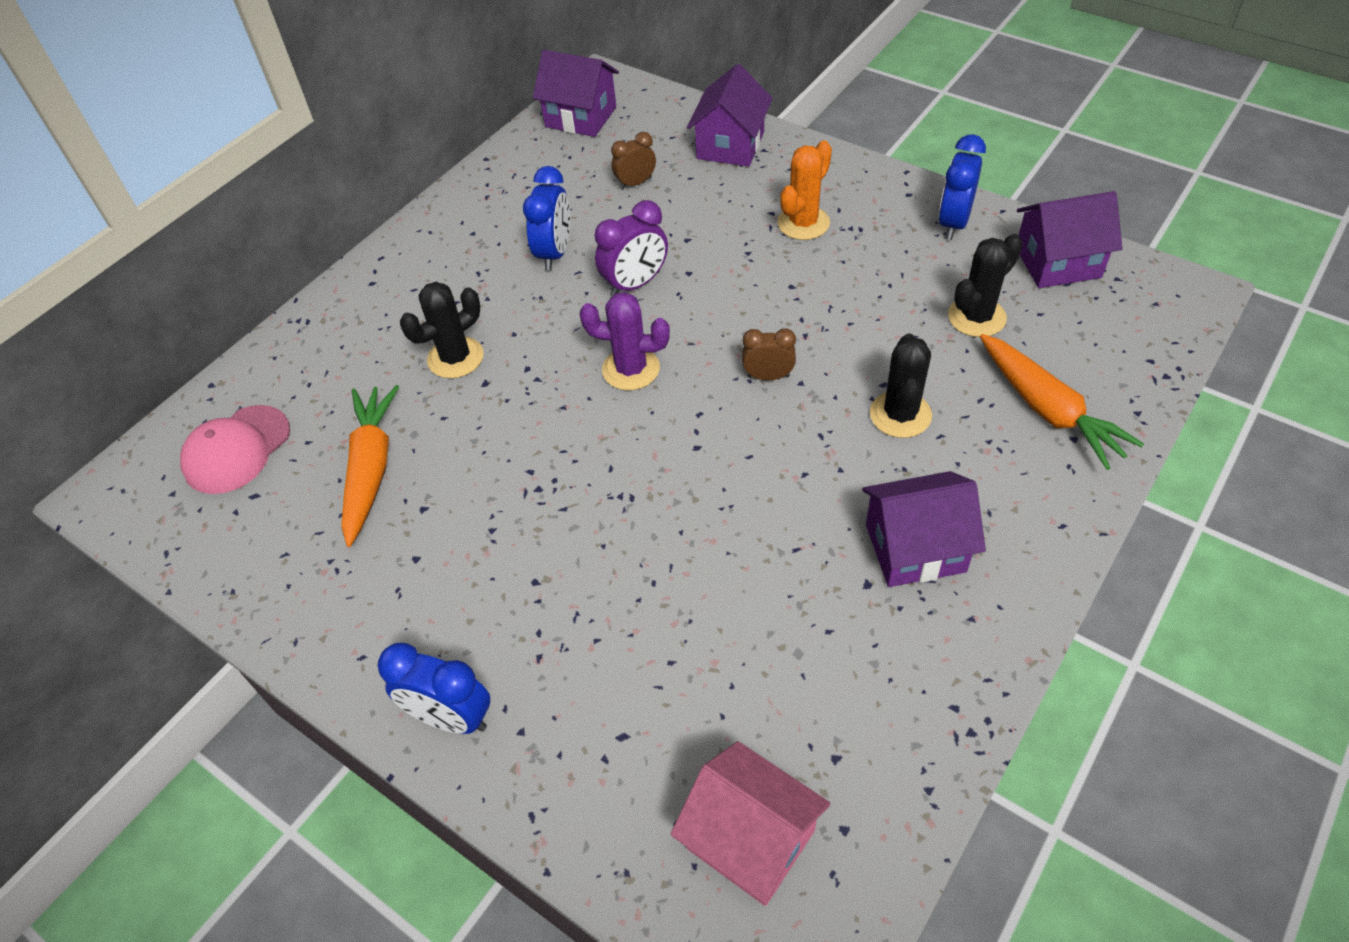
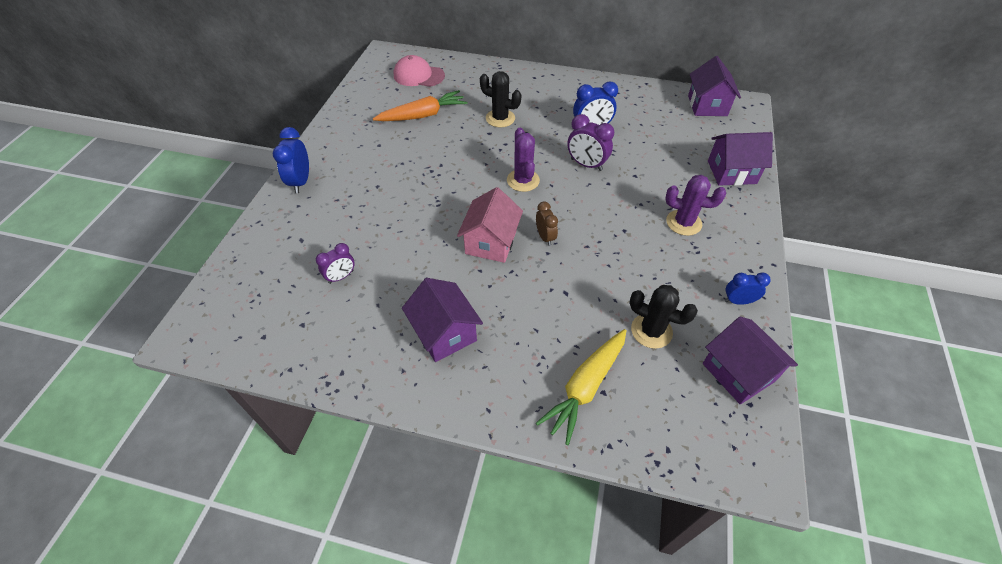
camera: 65 degrees right, 0 degrees up
(635, 183) = (667, 142): brown clock -> none
(745, 678) = (341, 277): none -> purple clock
(750, 839) = (254, 300): pink house -> pink house (491, 242)
(803, 223) = (683, 223): orange cactus -> purple cactus
(900, 415) = (544, 306): black cactus -> none
(953, 223) = (738, 301): blue clock -> blue clock, size x0.66
(1048, 410) = (585, 387): orange carrot -> yellow carrot

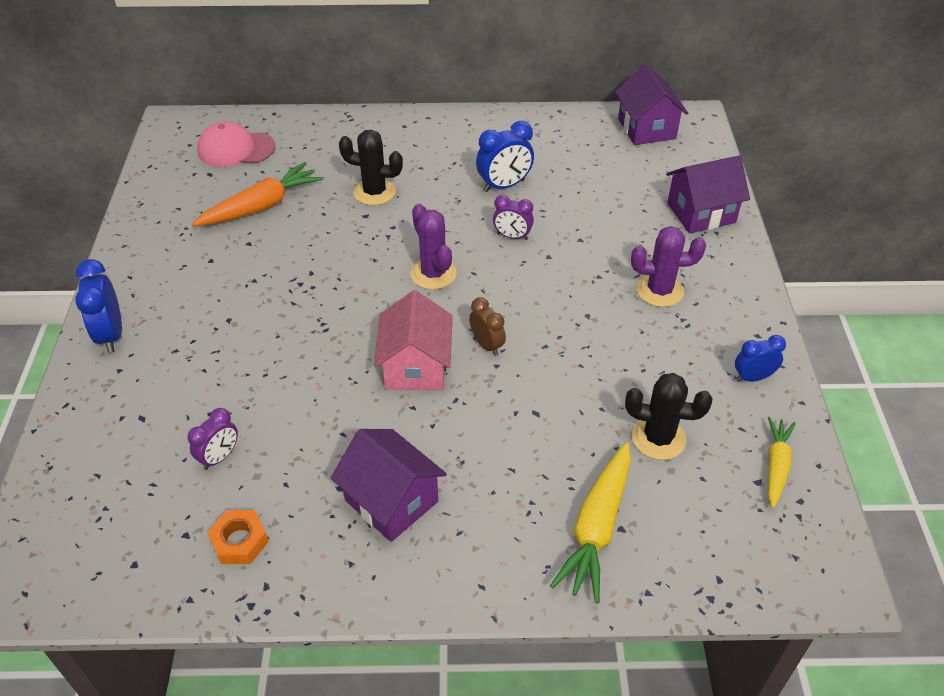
camera: 15 degrees left, 5 degrees down
(335, 337) = (239, 541): none -> orange nut
(586, 165) = (512, 236): purple clock -> purple clock, size x0.66
(738, 372) = (776, 465): purple house -> yellow carrot

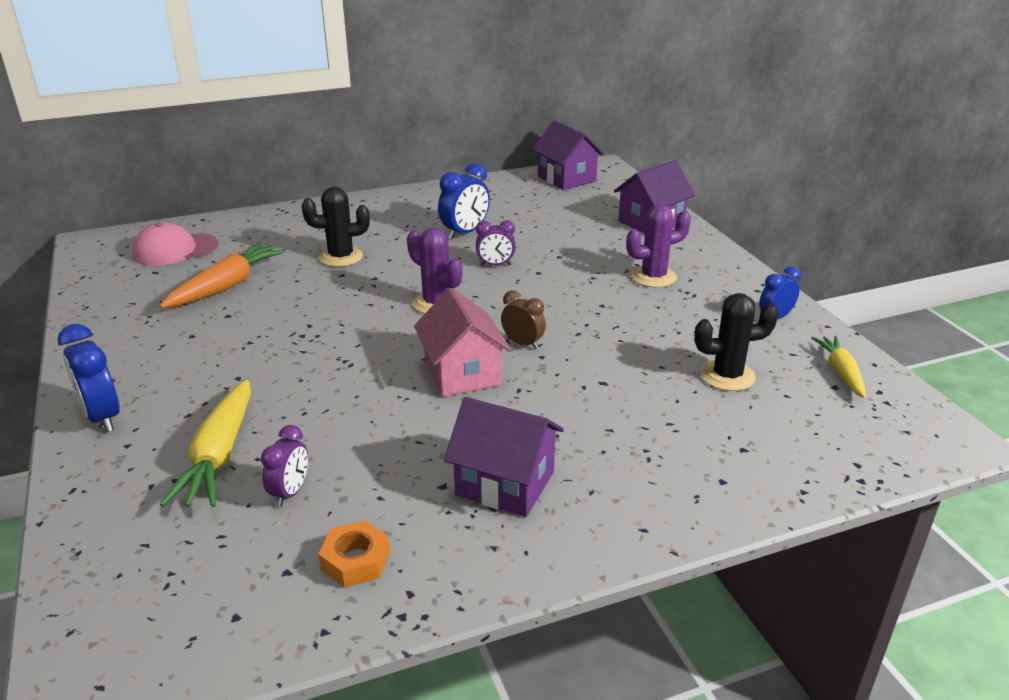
camera: 20 degrees left, 15 degrees down
(597, 528) = (721, 454): yellow carrot -> yellow carrot (219, 455)

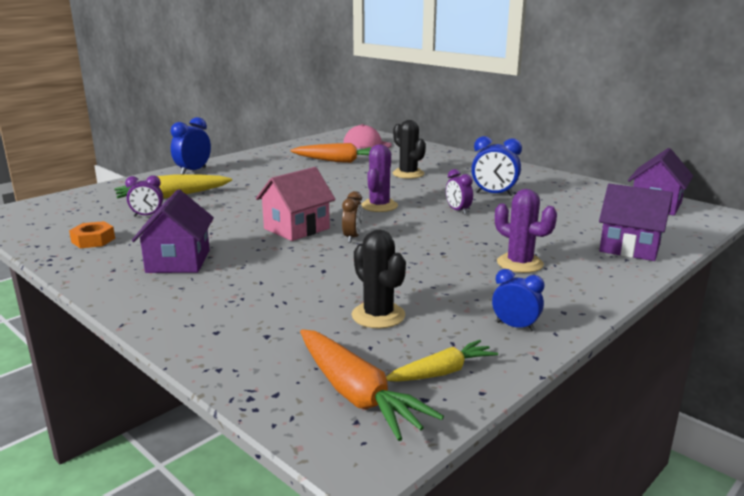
camera: 65 degrees right, 10 degrees down
(867, 421) = (357, 395): none -> orange carrot

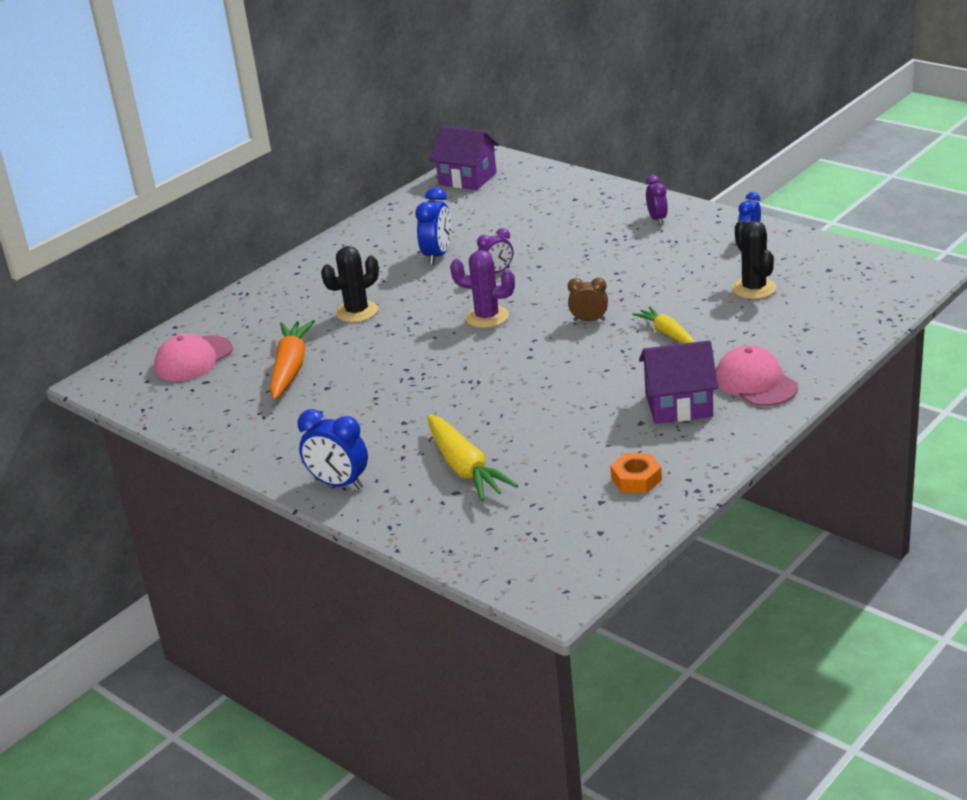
camera: 90 degrees left, 10 degrees up
(147, 216) = (545, 466): purple clock -> purple clock (657, 219)
(182, 296) = (755, 382): none -> pink cap
(296, 228) = (570, 355): pink house -> none
(357, 395) = (866, 283): orange carrot -> none
(378, 315) = (753, 288): black cactus -> black cactus turned 75 degrees counterclockwise
(442, 372) = (824, 258): yellow carrot -> yellow carrot (667, 333)
(520, 263) = (632, 238): purple cactus -> none
(630, 248) = (583, 194): purple house -> none

